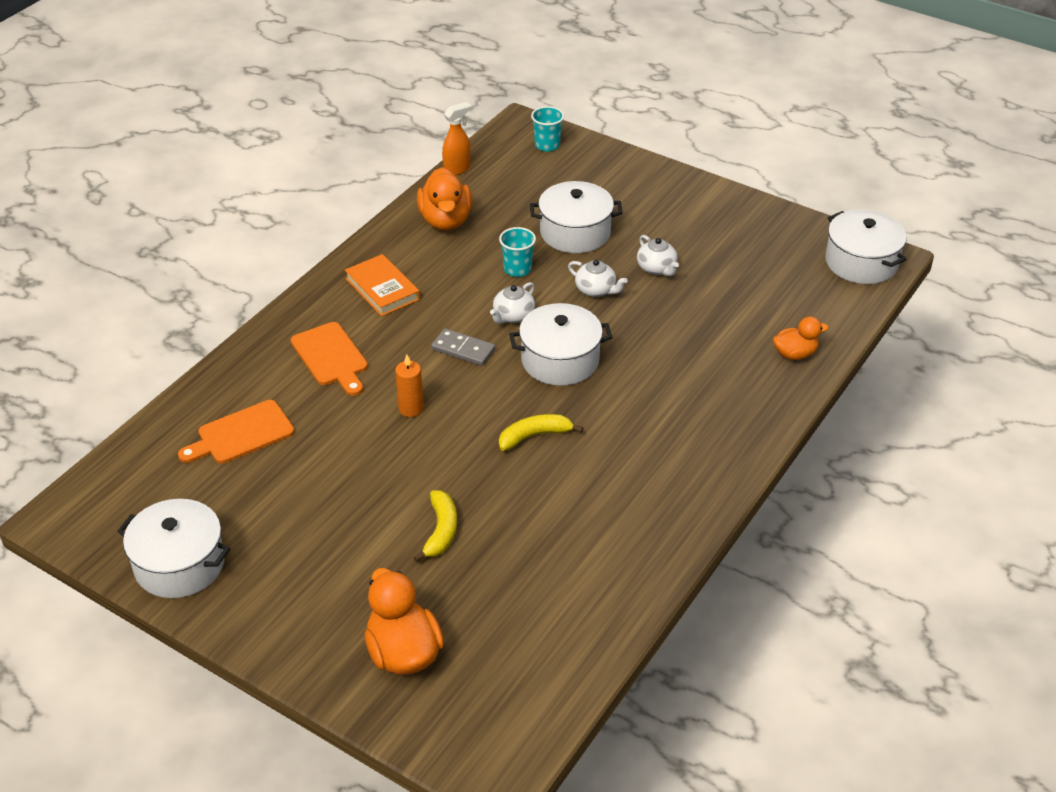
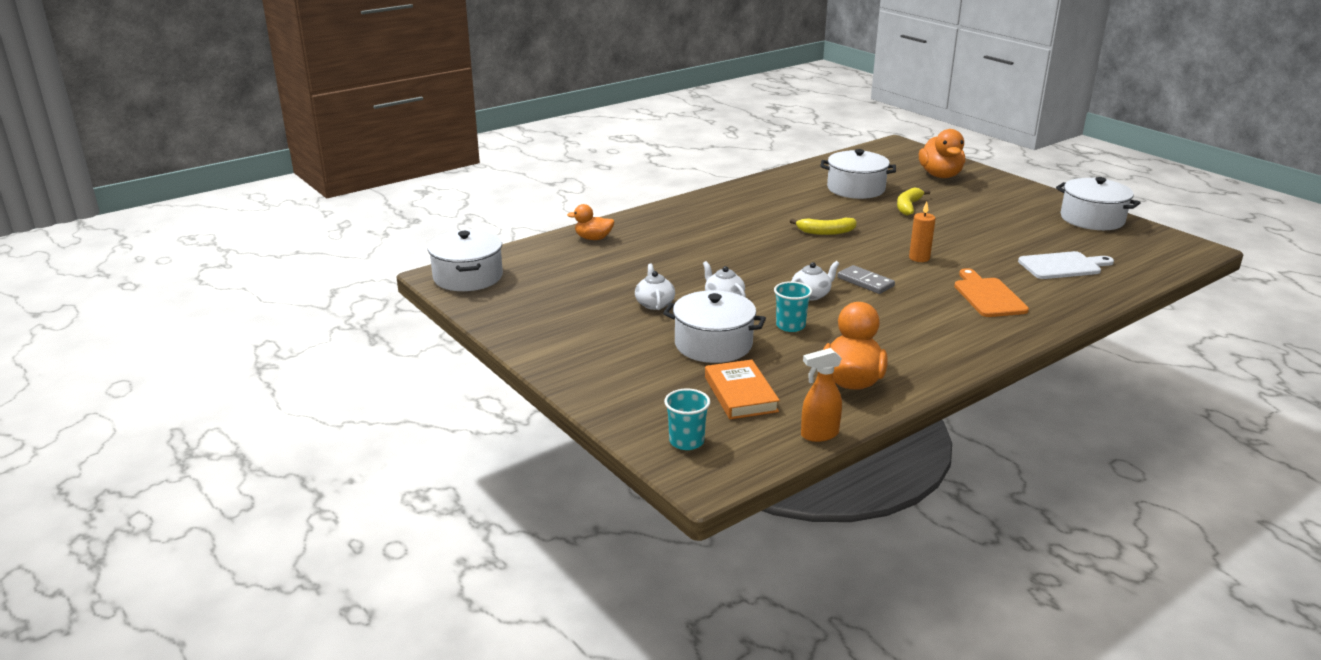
camera: 160 degrees left, 15 degrees down
(241, 434) = (1062, 266): orange cutting board -> white cutting board
(382, 289) = (934, 334): orange book -> orange book (740, 394)
(560, 360) = (784, 264): white pot -> white pot (856, 189)

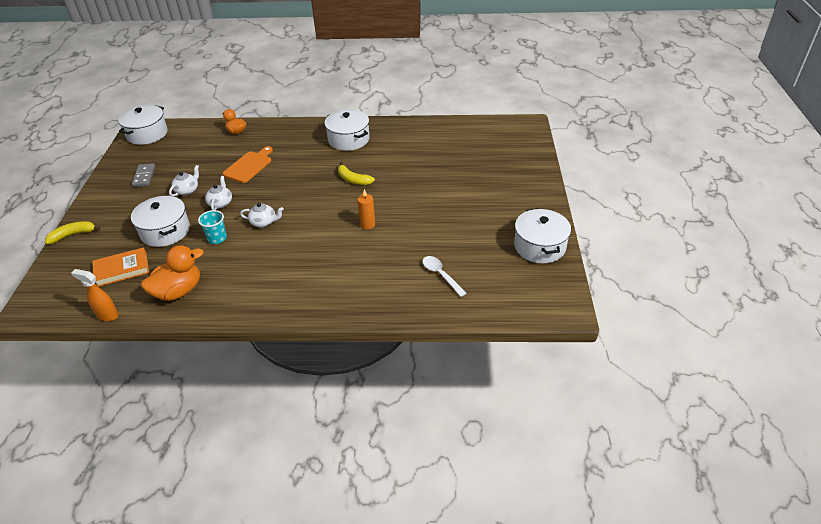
camera: 40 degrees right, 15 degrees up
(686, 441) = (57, 284): turquoise cup -> none
(740, 394) = (122, 269): orange book -> orange book turned 45 degrees clockwise
(856, 189) = (432, 152): white pot -> white pot (348, 139)
(865, 282) = (306, 227): grey domino -> grey domino (144, 176)
(908, 207) = (437, 180): yellow banana -> yellow banana (73, 235)
(940, 175) = (507, 163): orange duck -> none
(988, 296) = (351, 274): orange cutting board -> orange cutting board (249, 166)
(1062, 266) = (441, 275): white cutting board -> white spoon

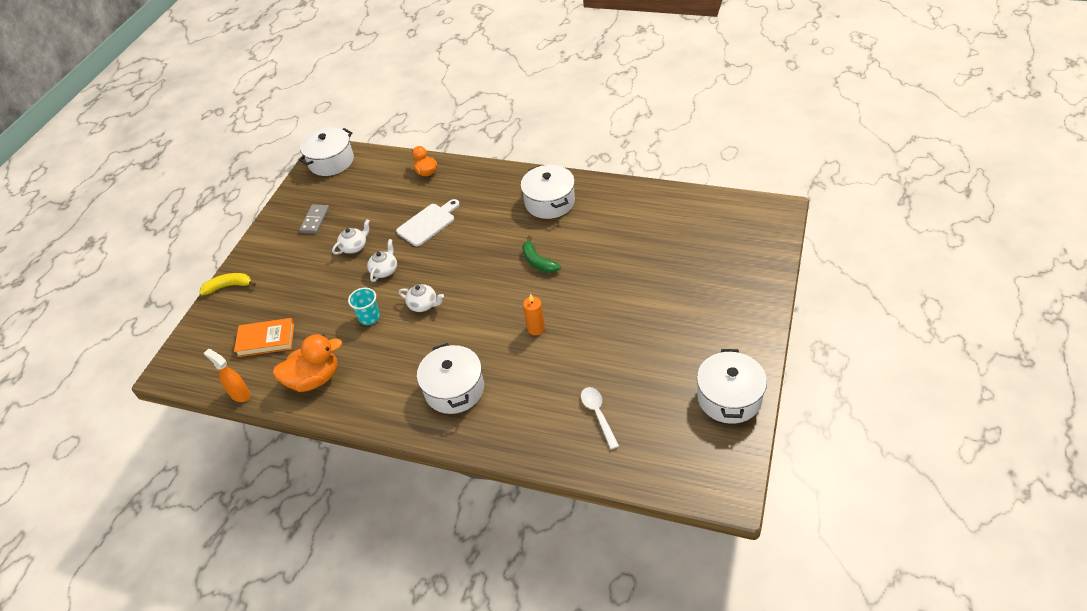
camera: 20 degrees right, 5 degrees up
(165, 231) = (319, 298): white pot -> white pot (454, 389)
(249, 166) = (428, 223): orange cutting board -> white cutting board
(353, 179) = (538, 262): yellow banana -> green banana

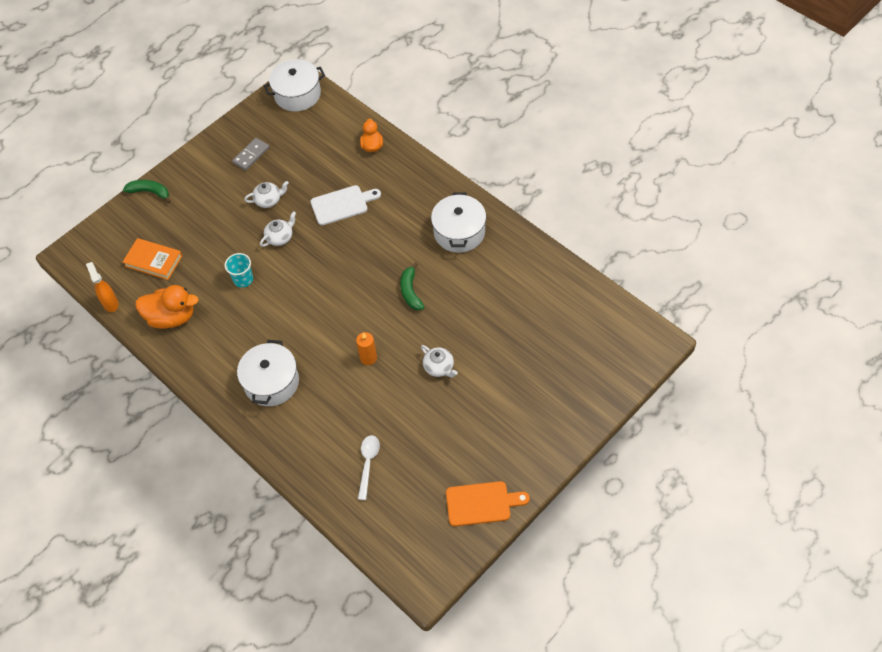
camera: 25 degrees right, 10 degrees up
(229, 286) = (150, 192): yellow banana -> green banana
(423, 305) = (292, 288): white teapot -> white teapot (439, 367)
(729, 397) = (481, 503): white pot -> orange cutting board

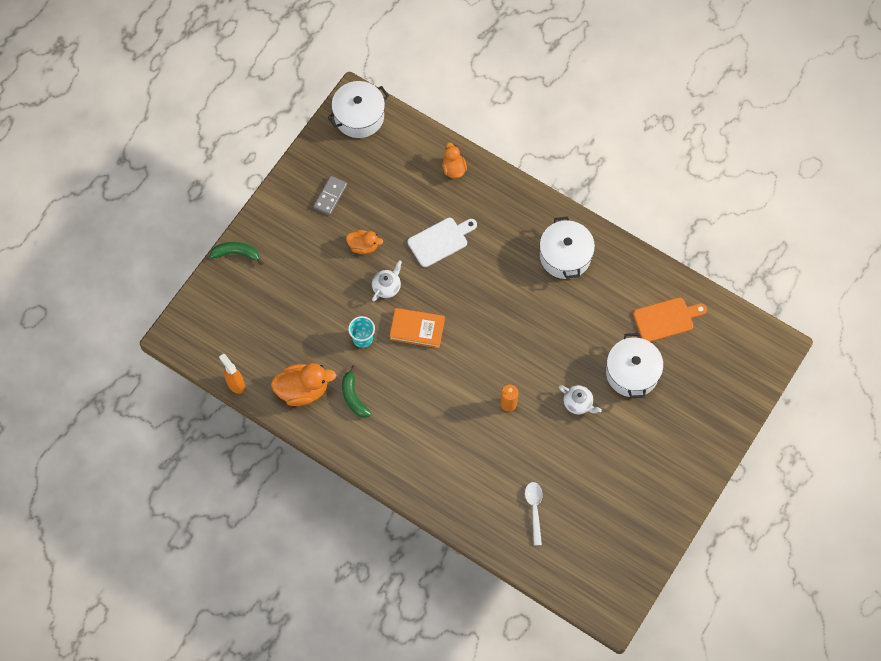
camera: 15 degrees left, 10 degrees up
(153, 261) = (265, 331): orange book -> orange book (417, 329)
(268, 200) = (363, 246): white teapot -> orange duck
(271, 382) = (421, 443): white pot -> white pot (632, 373)
(410, 291) = (532, 327): green banana -> green banana (353, 397)
(481, 503) = (647, 531): orange cutting board -> orange cutting board (666, 319)

